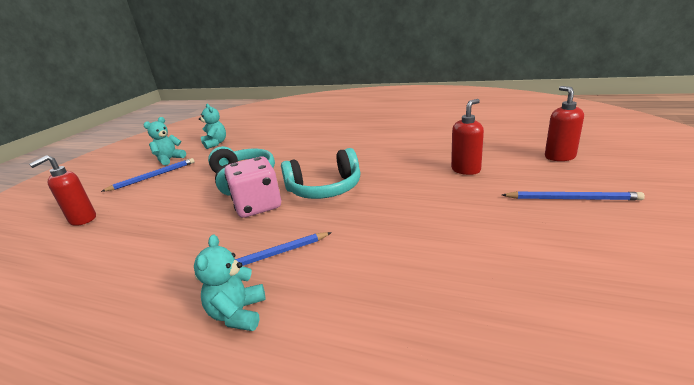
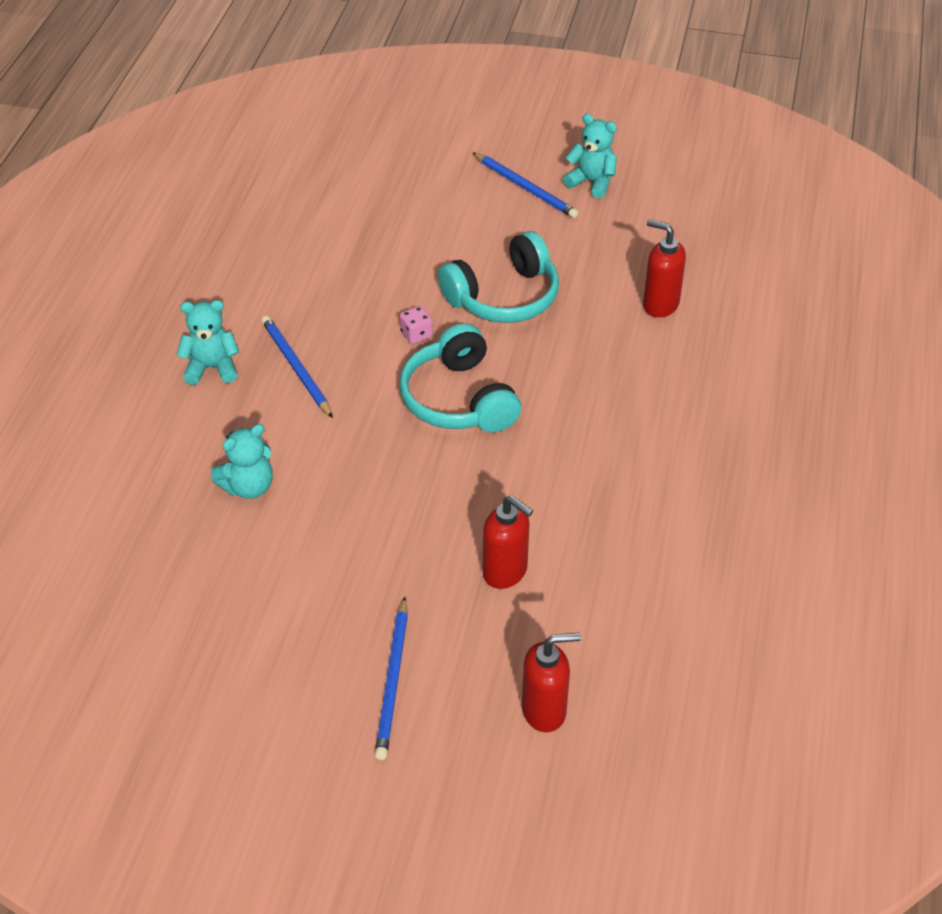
camera: 80 degrees right, 20 degrees up
(82, 219) = (402, 171): red soap dispenser -> red soap dispenser (660, 304)
(215, 143) = (662, 219): turquoise teddy bear -> turquoise teddy bear (248, 486)
(258, 206) = (416, 334): pink dice -> pink dice, size x0.42

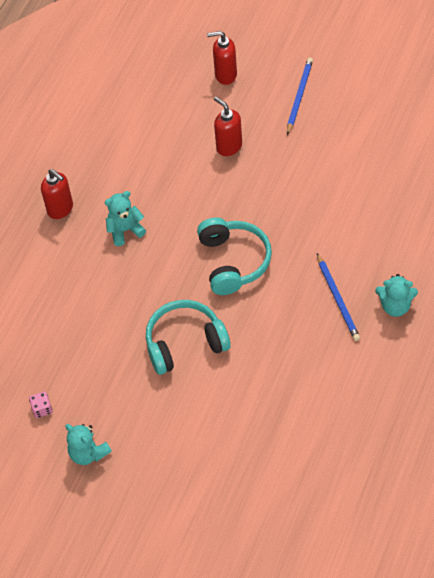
camera: 165 degrees left, 10 degrees up
(248, 486) = (372, 214): turquoise teddy bear -> turquoise teddy bear (125, 230)
(416, 334) = (252, 317): pink dice -> pink dice (42, 409)
(525, 188) = (142, 453): blue pencil -> none
(660, 304) = (78, 323): red soap dispenser -> red soap dispenser (60, 209)

